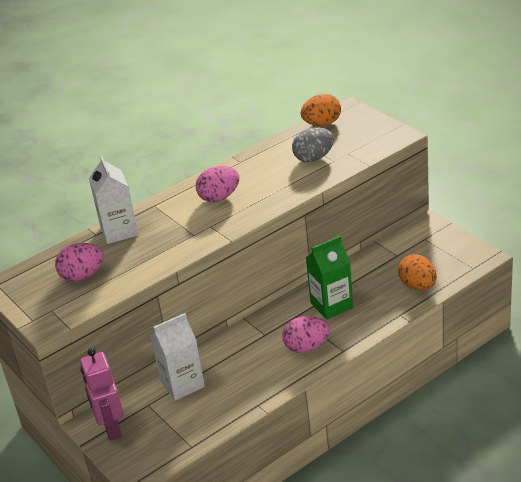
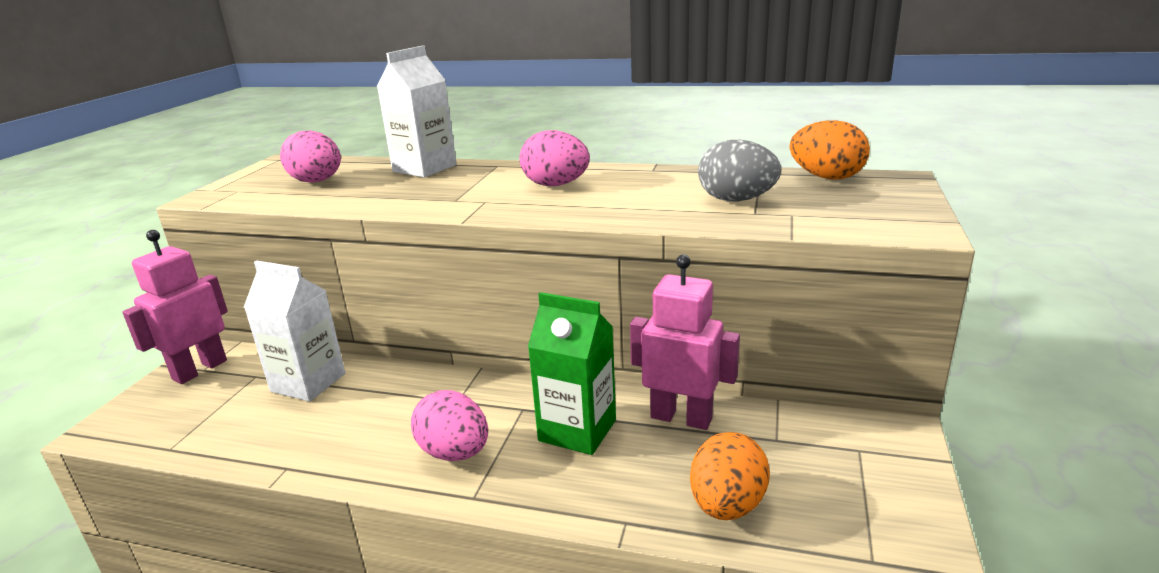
camera: 50 degrees right, 10 degrees down
(356, 272) = (681, 418): none -> pink robot

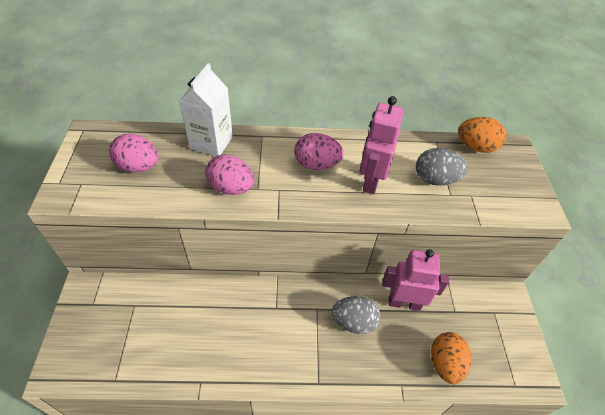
camera: 20 degrees left, 25 degrees up
(199, 370) = (90, 305): pink robot -> pink robot (371, 181)
(308, 382) = (174, 306): white carton -> none
(454, 453) = (294, 352): pink egg -> pink egg (231, 188)
(577, 430) = (354, 322): green carton -> grey egg

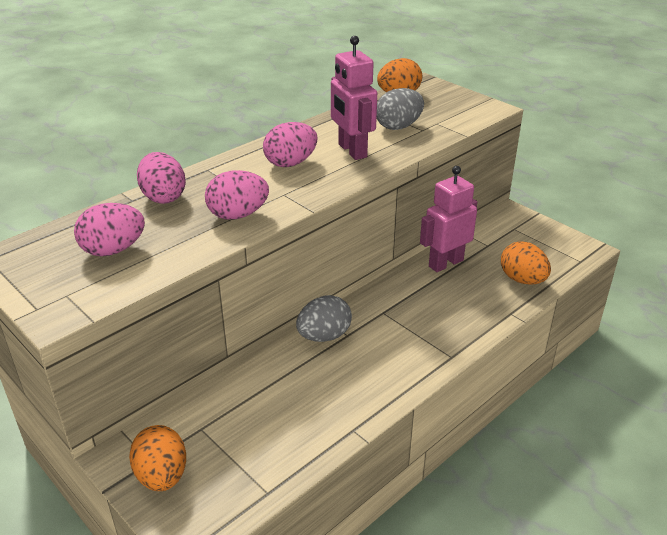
camera: 40 degrees left, 15 degrees down
(86, 319) = (162, 476): none -> orange egg
(211, 142) = (163, 197): white carton -> pink egg
(354, 322) = (424, 300): grey egg -> grey egg (324, 336)

